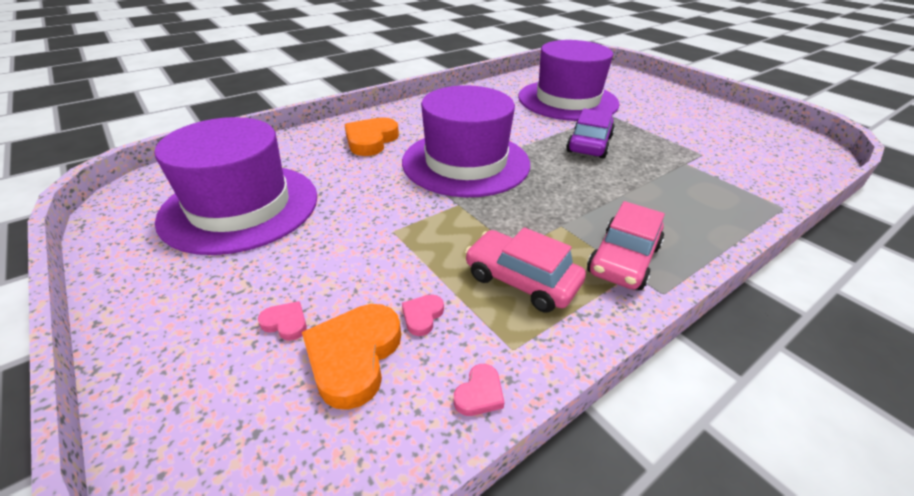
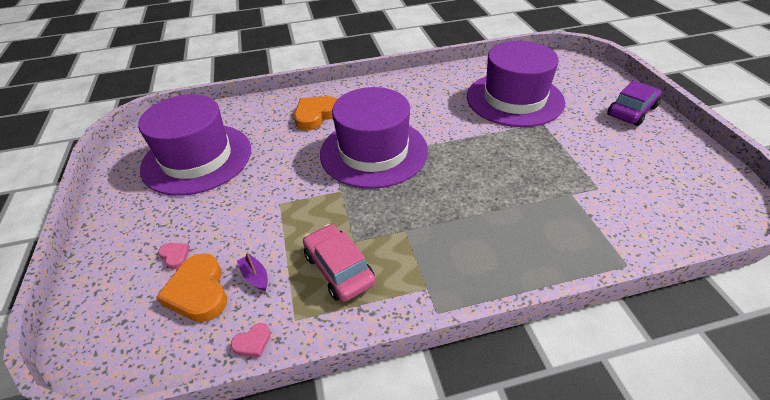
camera: 25 degrees right, 5 degrees up
(354, 356) = (198, 292): orange heart -> orange heart turned 60 degrees counterclockwise
(422, 316) = (255, 276): pink heart -> purple boat
(589, 144) = (494, 154): purple car -> purple car (631, 111)
(623, 260) = (429, 274): pink car -> none

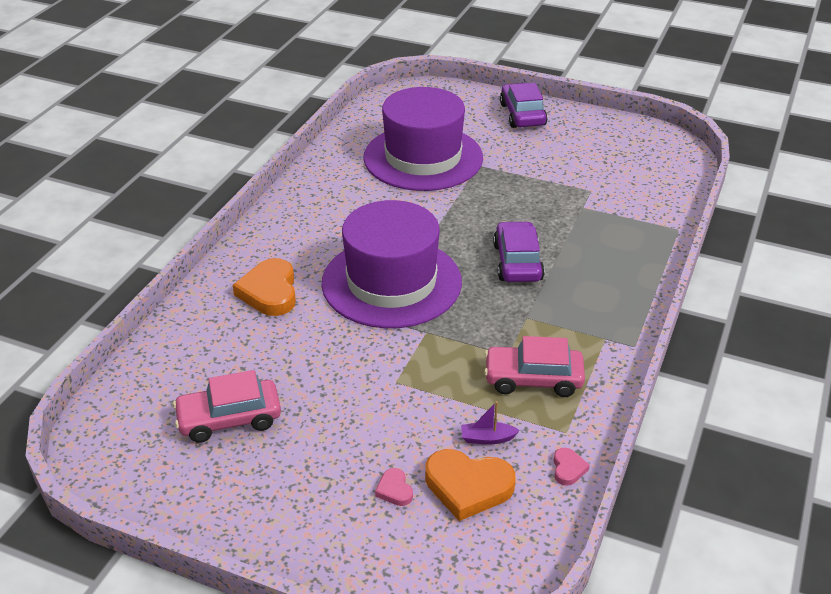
camera: 55 degrees left, 5 degrees down
(175, 256) = (394, 490): pink heart -> pink heart turned 105 degrees counterclockwise
(197, 158) = (229, 419): purple hat -> pink car
(461, 194) = (517, 262): none -> purple car

